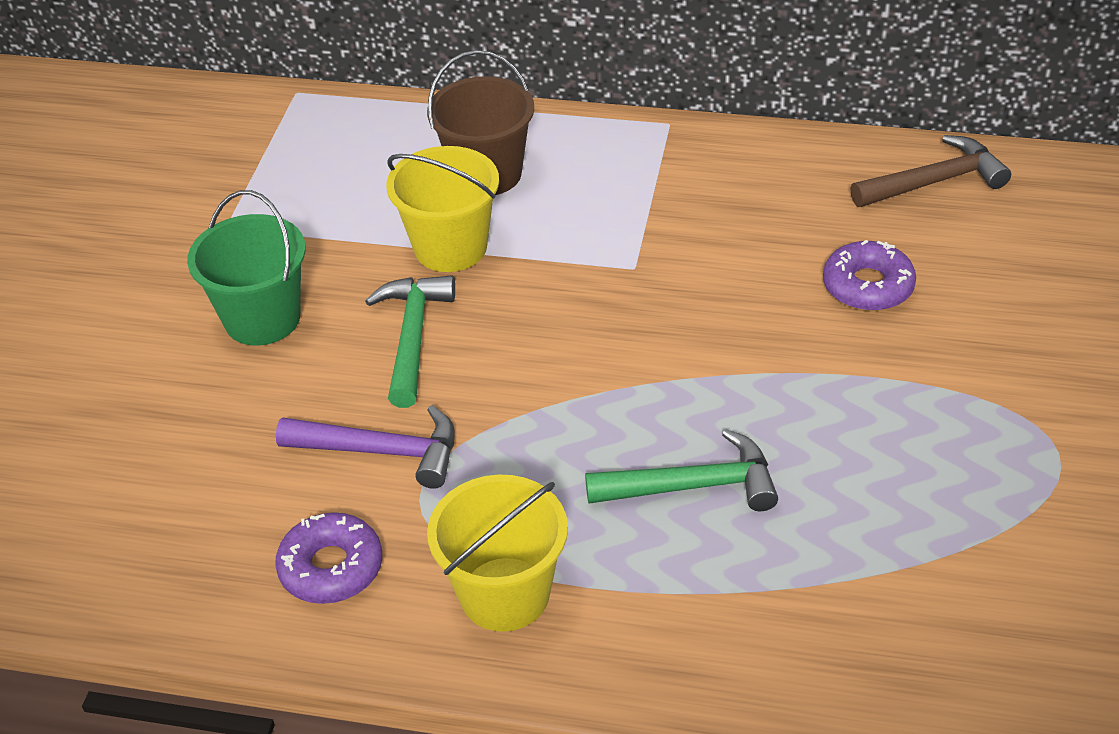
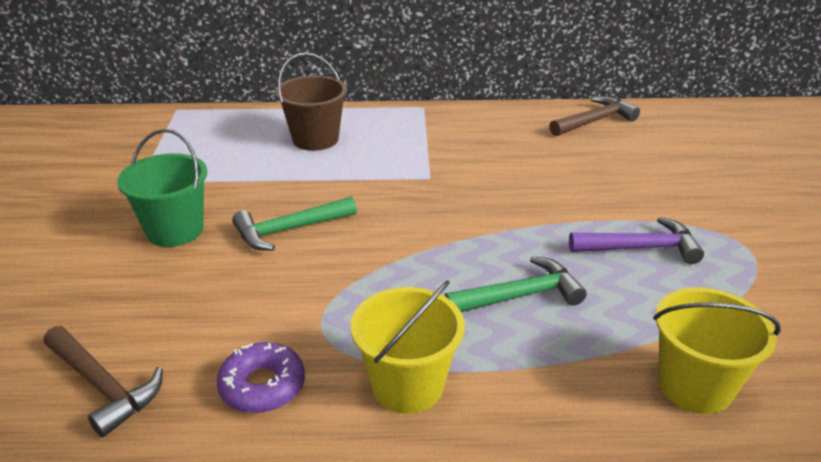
camera: 15 degrees left, 10 degrees down
(149, 540) = (103, 386): none -> brown hammer
(382, 452) = (284, 302): purple hammer -> purple hammer (640, 248)
(413, 337) = (289, 230): green hammer -> green hammer turned 105 degrees counterclockwise
(450, 247) = (302, 178): yellow bucket -> yellow bucket (695, 386)
(868, 286) = (582, 173): purple donut -> none

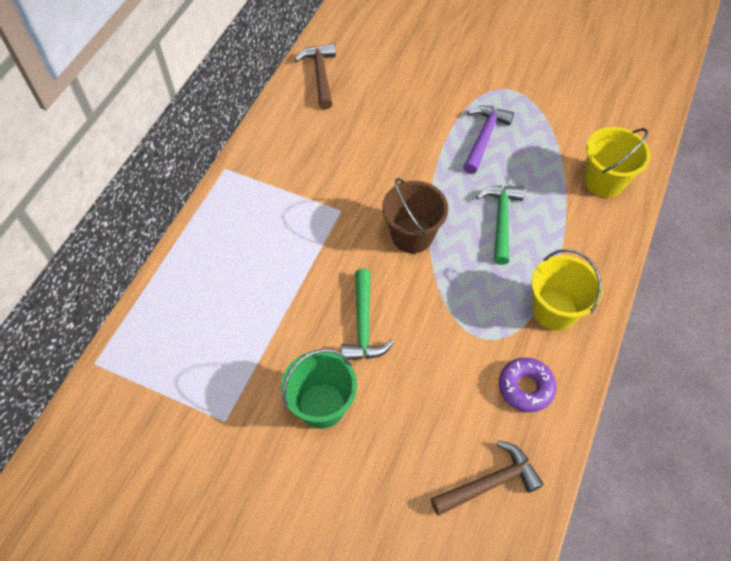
camera: 65 degrees left, 25 degrees up
(315, 139) = (232, 265): brown bucket -> brown bucket (412, 235)

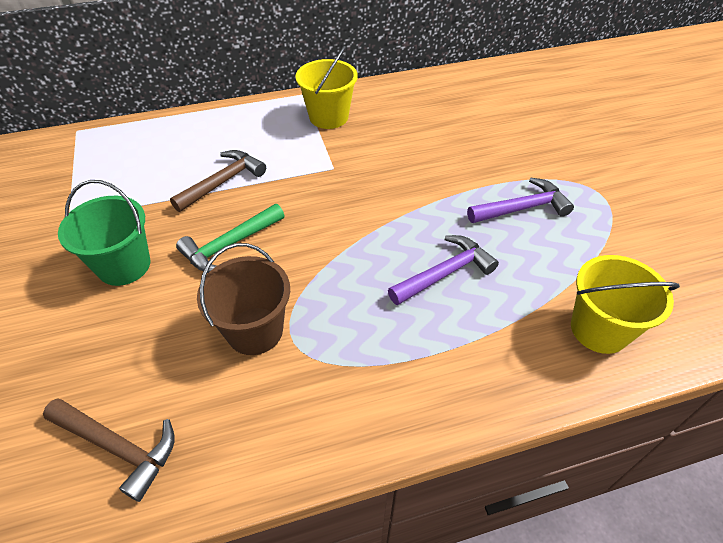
camera: 50 degrees right, 10 degrees down
(320, 75) = (449, 88): brown hammer -> brown hammer (223, 182)
(412, 235) = (356, 223): brown bucket -> brown bucket (255, 331)
(501, 220) = (445, 273): green hammer -> purple hammer
(525, 387) = (263, 411): purple donut -> none
(554, 310) = (384, 381): yellow bucket -> yellow bucket (328, 117)

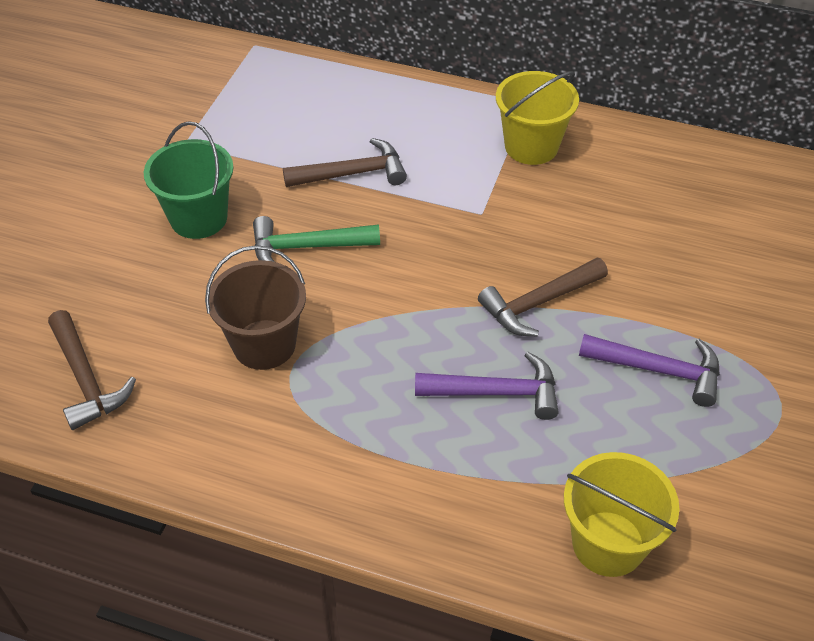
camera: 35 degrees right, 0 degrees up
(418, 204) = (538, 303): none -> brown hammer

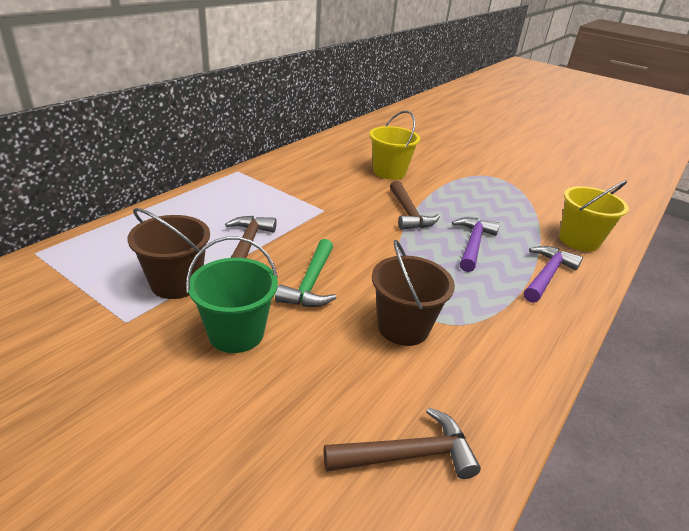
camera: 75 degrees left, 15 degrees down
(255, 150) = (176, 283): none -> brown bucket
(531, 146) = (278, 180): yellow bucket -> yellow bucket (389, 172)
(658, 370) = (468, 196): purple hammer -> purple hammer (547, 275)

